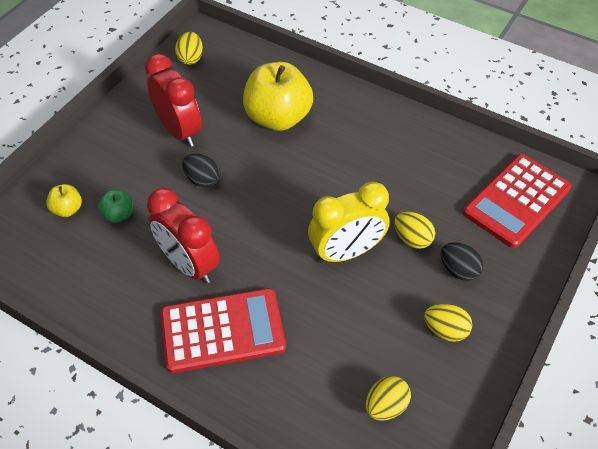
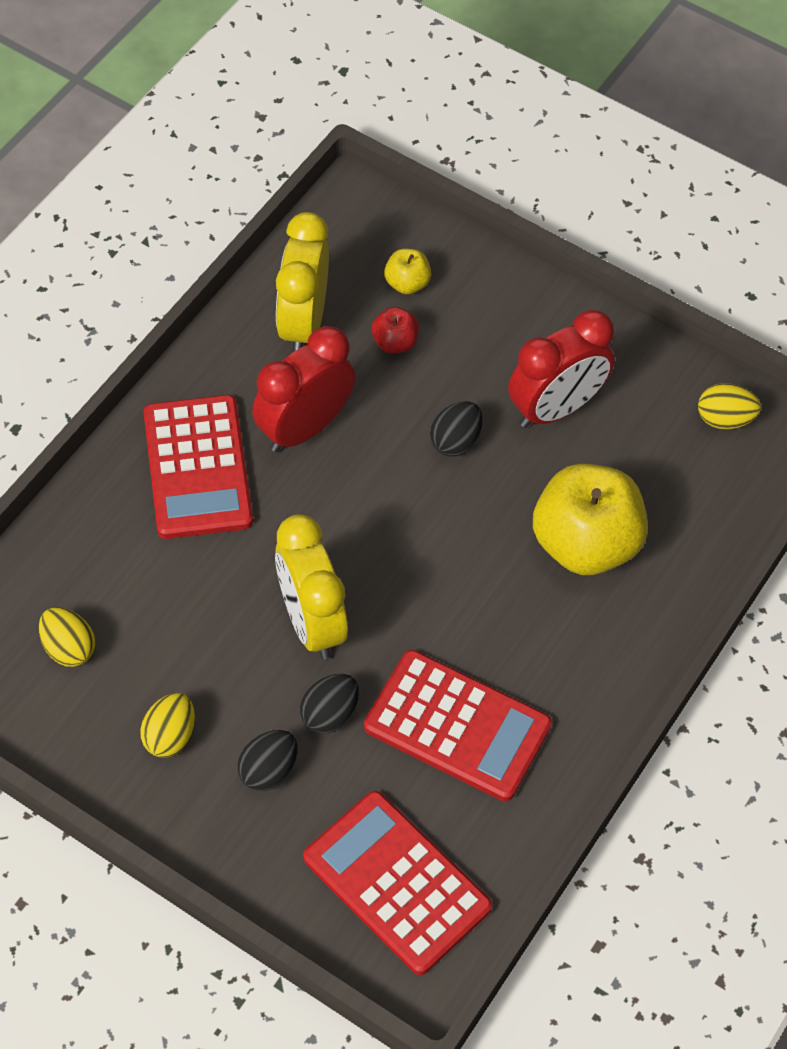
camera: 90 degrees right, 5 degrees up
(95, 270) = (303, 323): none -> yellow clock
(119, 214) = (395, 342): green apple -> red apple
(409, 175) = (457, 726): none -> red calculator
(412, 239) = (330, 714): yellow egg -> black egg

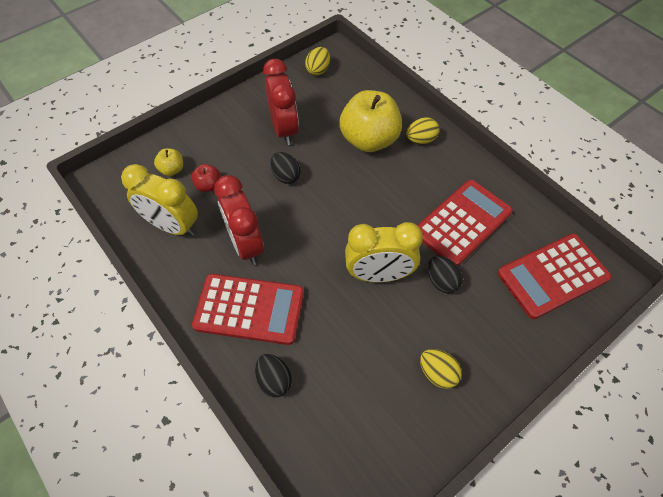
camera: 70 degrees left, 0 degrees up
(69, 648) = (357, 422): yellow egg -> yellow egg (421, 140)
(268, 770) = (472, 323): black egg -> black egg (274, 380)

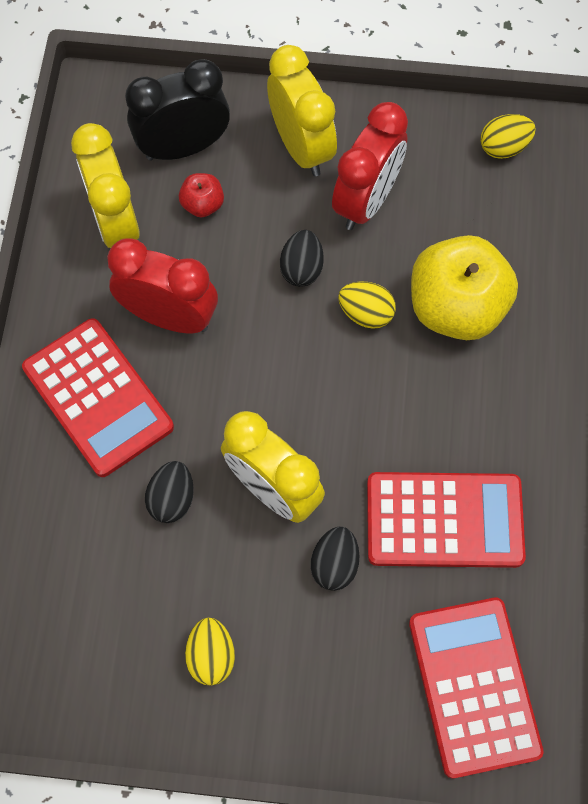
camera: 45 degrees right, 10 degrees up
(172, 170) = (183, 147): yellow apple -> black clock
(230, 130) = (301, 147): none -> yellow clock
(246, 244) = (169, 317): red clock -> red clock turned 90 degrees clockwise
(274, 380) = (45, 498): black egg -> black egg (172, 499)
(421, 140) = (523, 365): yellow egg -> yellow egg (366, 313)
(552, 276) = (474, 686): red calculator -> red calculator turned 60 degrees clockwise

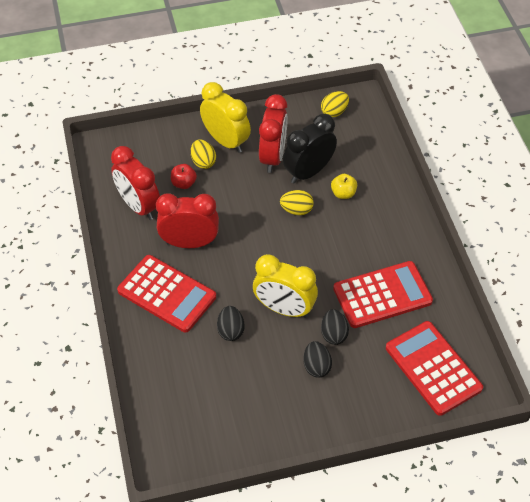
camera: 20 degrees left, 15 degrees down
(116, 223) = (139, 206): yellow clock -> red clock
(183, 147) = (160, 159): black clock -> black clock (308, 172)
(211, 655) = (286, 399): yellow egg -> yellow egg (203, 162)
(301, 268) = (252, 199): black egg -> black egg (316, 366)
(456, 308) = (343, 193): yellow apple -> yellow apple, size x0.45

